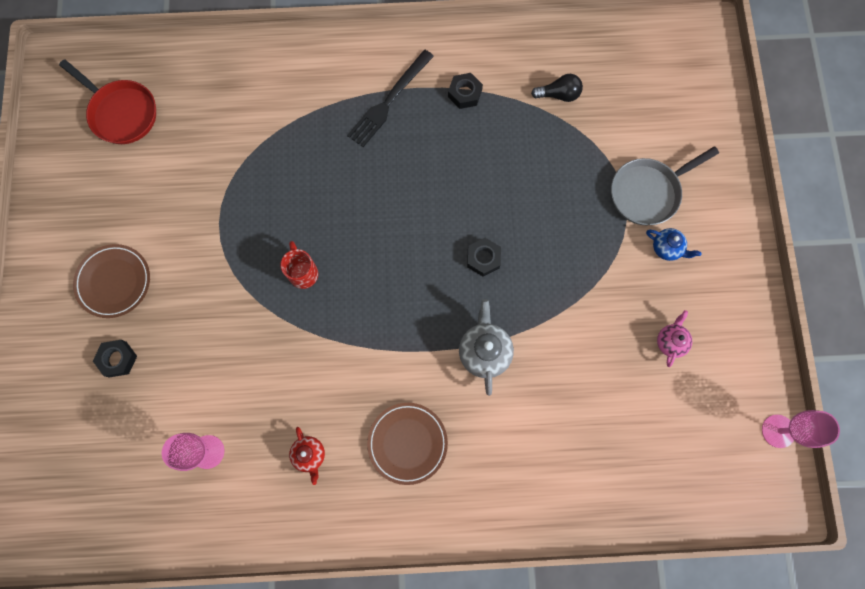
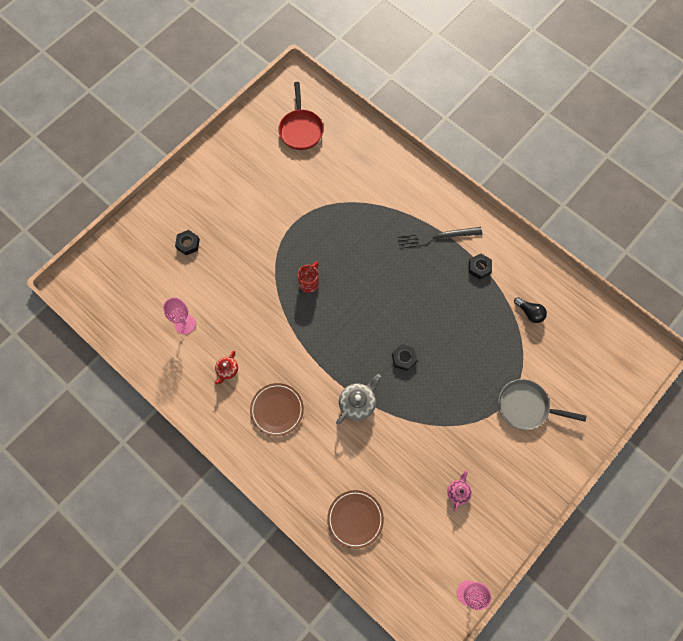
camera: 45 degrees right, 5 degrees down
(114, 282) = (220, 207): brown plate -> brown plate (355, 519)
(666, 248) = (506, 444): blue teapot -> none
(670, 342) = (458, 492): pink teapot -> pink teapot turned 45 degrees counterclockwise

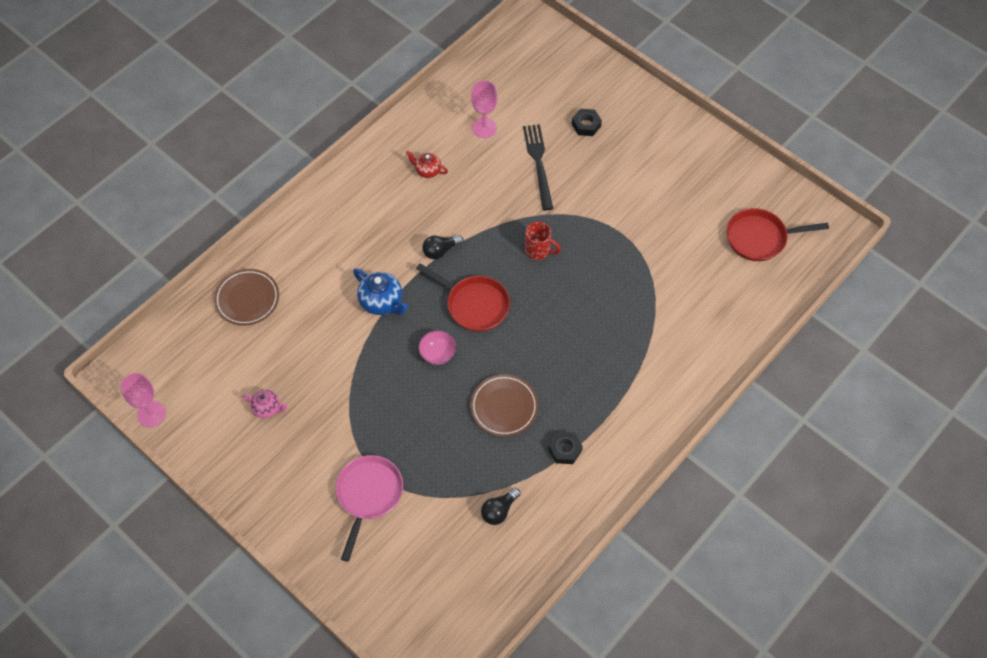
camera: 90 degrees right, 10 degrees down
(277, 410) = (378, 220): brown plate -> brown plate (504, 407)
(308, 358) = (440, 251): none -> black light bulb
(357, 403) = (382, 302): grey teapot -> blue teapot
(359, 331) = (474, 305): none -> red pan
(404, 358) = (437, 354): black nut -> pink bowl
(436, 237) = (608, 397): black fork -> black fork (538, 163)
(526, 406) = (368, 495): grey pan -> pink pan

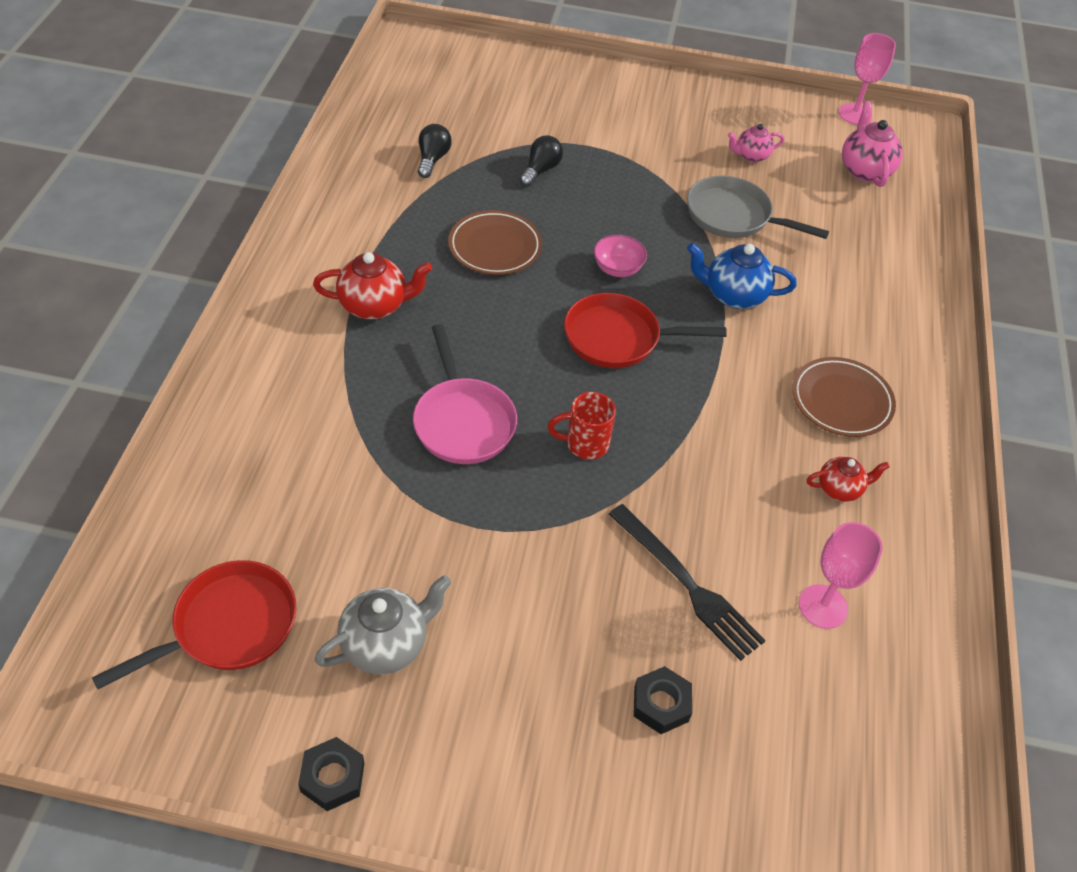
camera: 145 degrees right, 10 degrees down
(201, 359) = (864, 170): none -> pink teapot
(247, 299) = (885, 239): brown plate -> brown plate (841, 400)
(328, 361) = (733, 216): none -> grey pan
(368, 495) = (580, 127): pink pan -> pink pan (463, 421)
(440, 251) = (719, 385): black light bulb -> black light bulb (540, 170)
(564, 450) = (393, 233): black nut -> black nut (333, 777)
(606, 393) = (374, 306): none -> red teapot
(691, 199) = (386, 644): none -> grey teapot

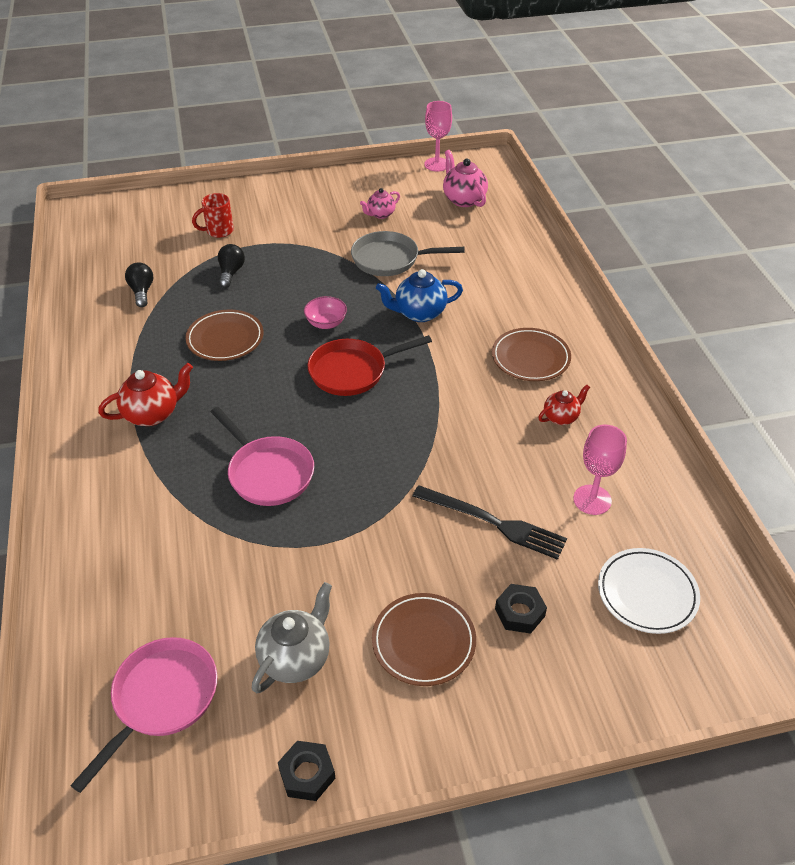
camera: 20 degrees left, 5 degrees down
(228, 626) = (162, 699): red pan -> pink pan
(533, 688) = (423, 641): none -> brown plate
(585, 444) = (368, 454): red mug -> red mug (218, 231)
(828, 749) = (647, 593): none -> white plate

